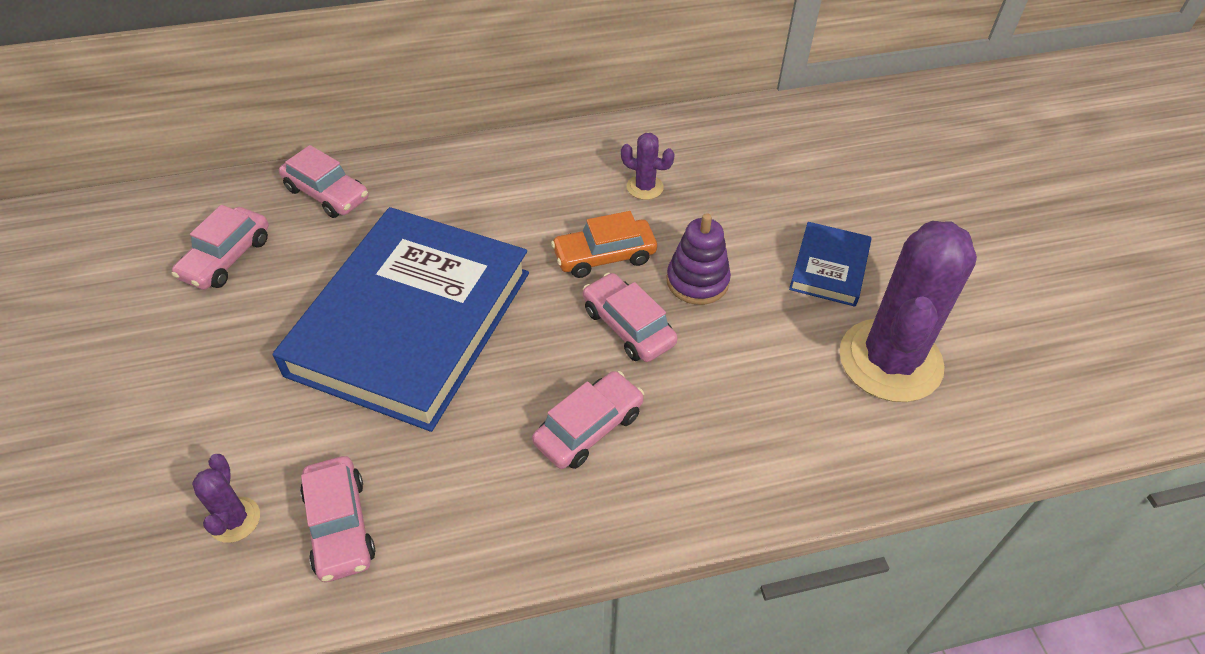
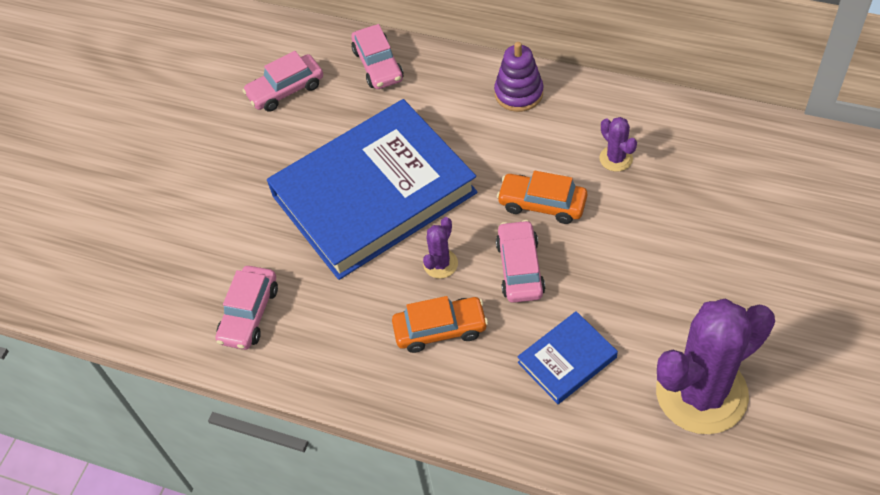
camera: 40 degrees right, 5 degrees up
(235, 520) = (195, 278): purple cactus -> purple cactus (440, 264)
(589, 428) = (440, 329): pink car -> orange car
(697, 281) = (598, 257): purple stacking toy -> purple stacking toy (518, 93)
(829, 268) = (715, 295): blue book -> blue book (567, 360)

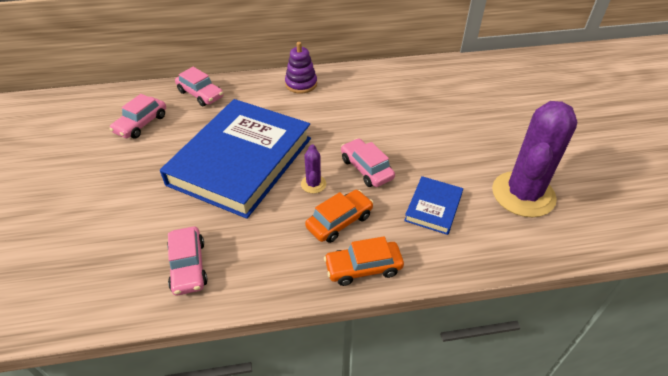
camera: 35 degrees left, 10 degrees down
(542, 204) = (355, 132): orange car -> orange car (363, 268)
(616, 158) = (381, 98): purple cactus -> none

